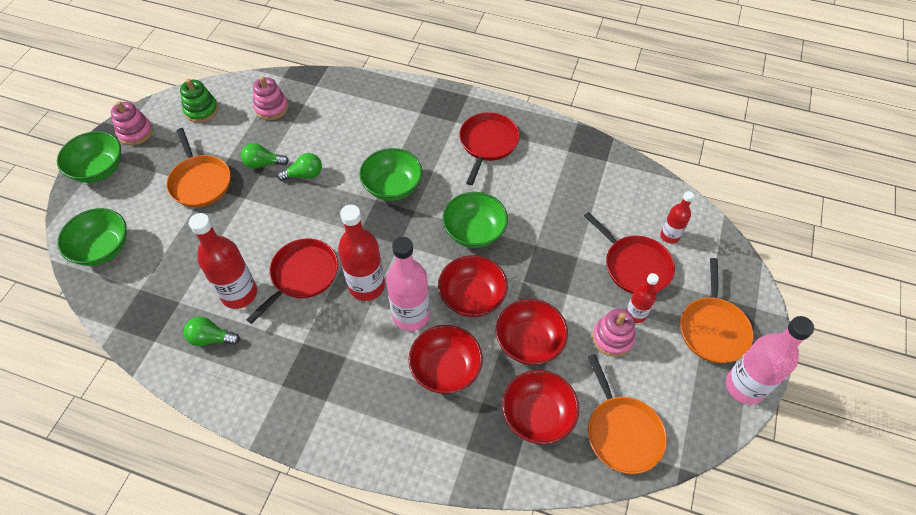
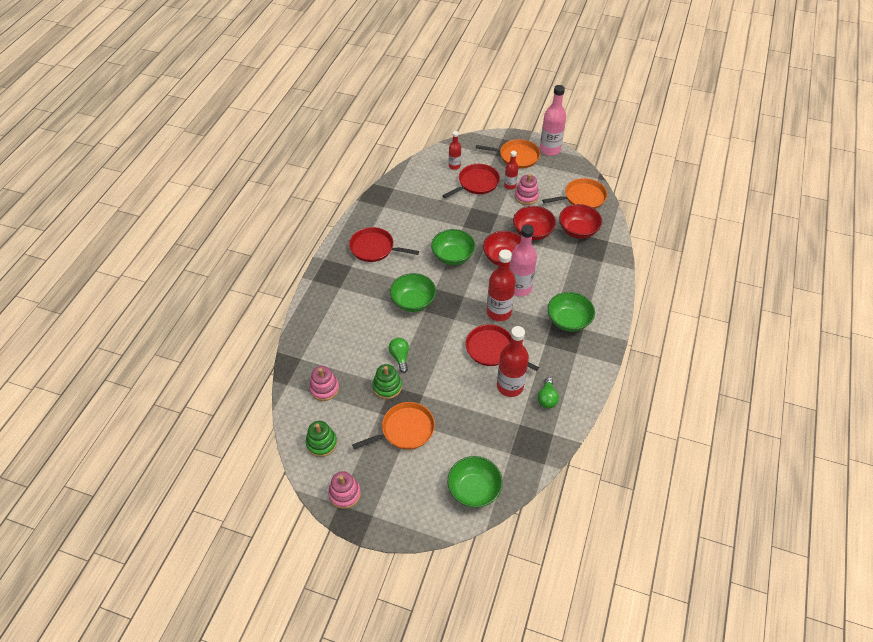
camera: 90 degrees left, 5 degrees down
(99, 169) = (388, 515): green bowl -> green bowl (568, 321)
(263, 163) = (387, 387): green light bulb -> green stacking toy
(446, 369) = (554, 270): red bowl -> none

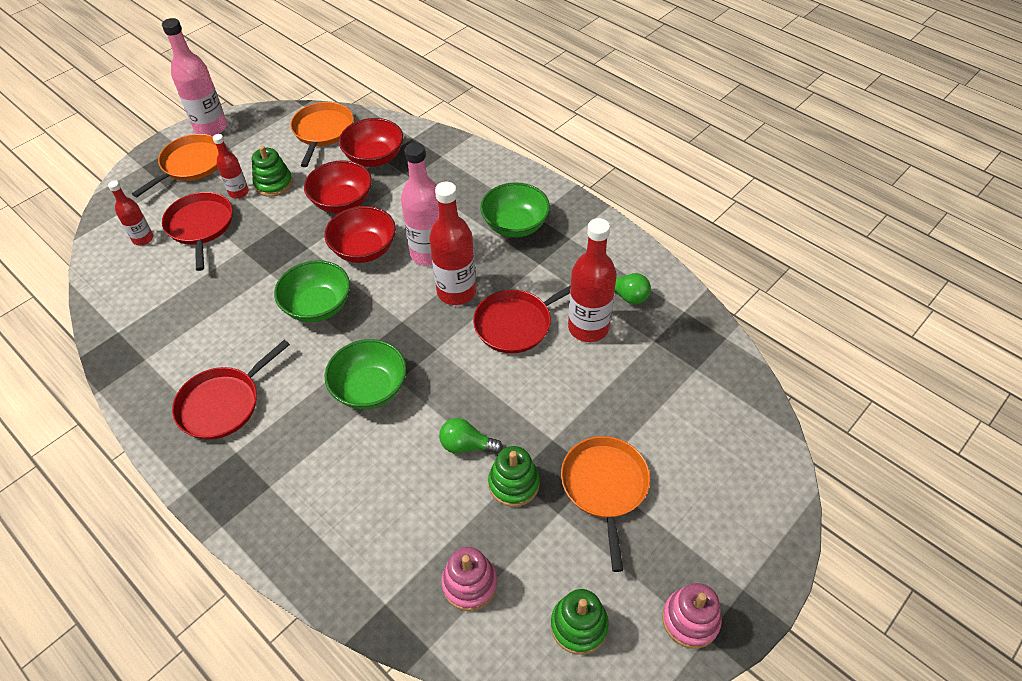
camera: 65 degrees left, 0 degrees up
(474, 490) = (740, 434): green bowl -> none
(526, 196) = (273, 183): pink stacking toy -> green stacking toy

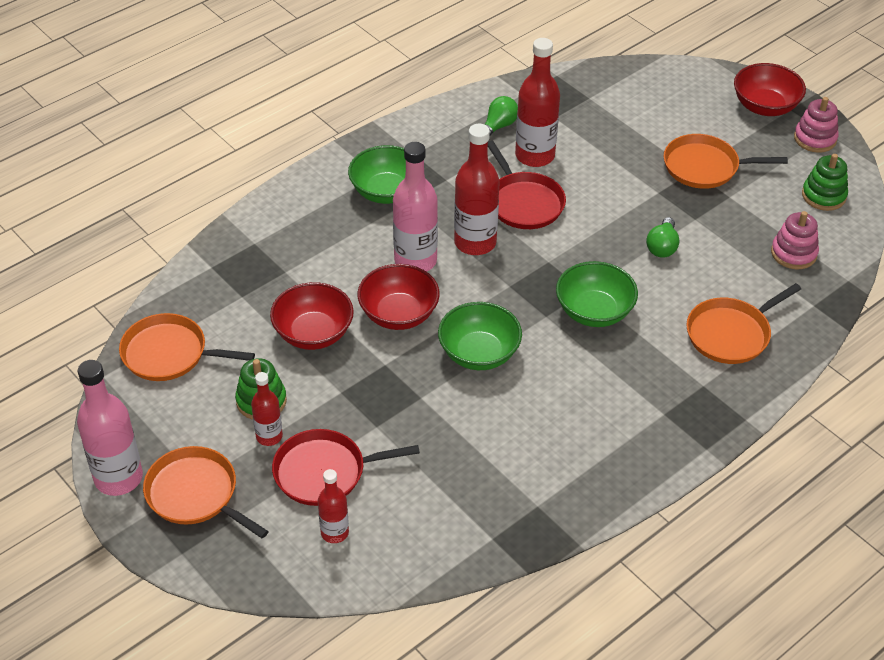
camera: 85 degrees left, 5 degrees down
(223, 404) = (604, 428): red pan -> none
(340, 513) = (731, 333): none -> orange pan
(374, 157) = (239, 303): red bowl -> red bowl (765, 106)
(514, 483) = (701, 220): green stacking toy -> none

